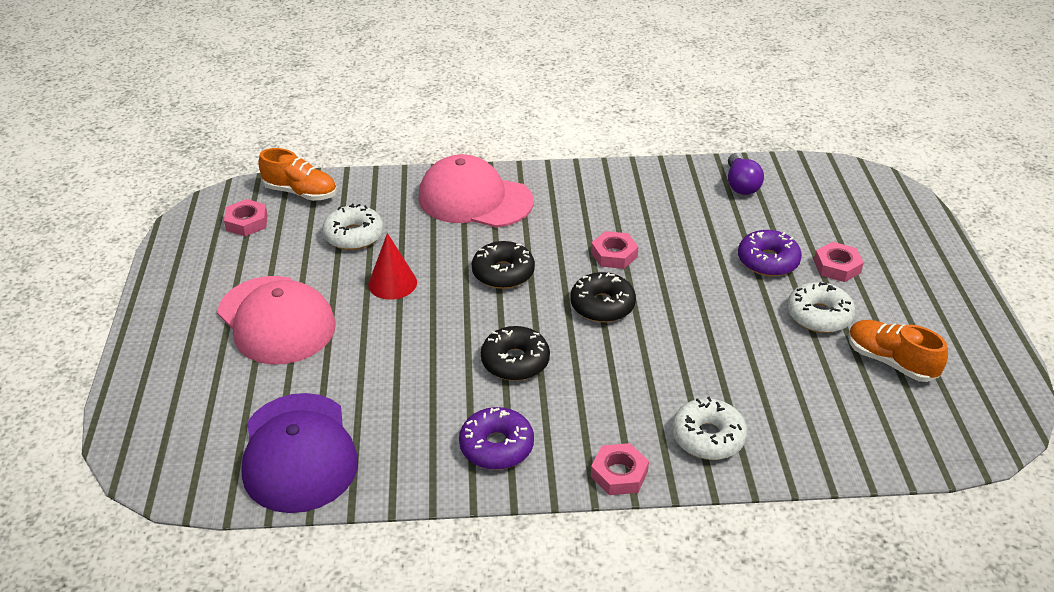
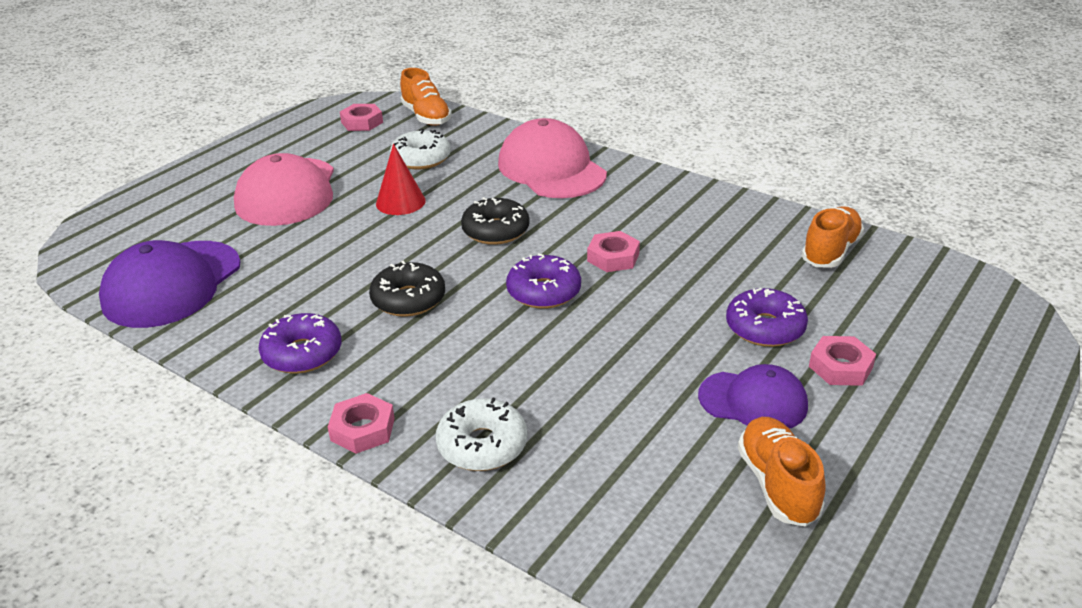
camera: 40 degrees right, 5 degrees down
(602, 305) = (544, 292): black donut -> purple donut
(741, 185) = (830, 251): purple light bulb -> orange shoe
(819, 315) = (753, 401): white donut -> purple cap

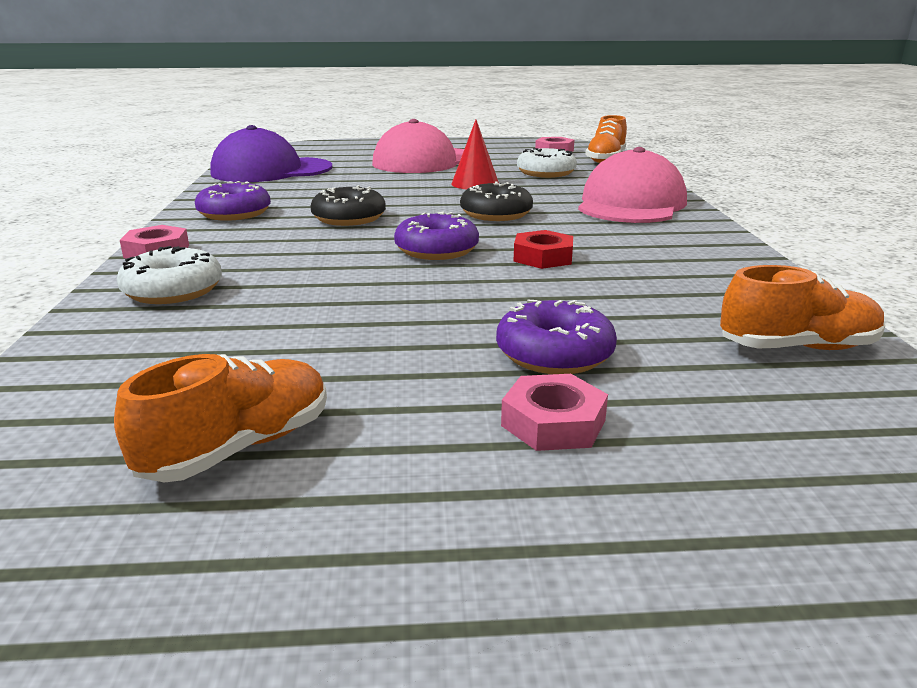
camera: 50 degrees right, 10 degrees down
(613, 257) = (543, 257): pink nut -> red nut
(753, 401) = (395, 386): purple cap -> none

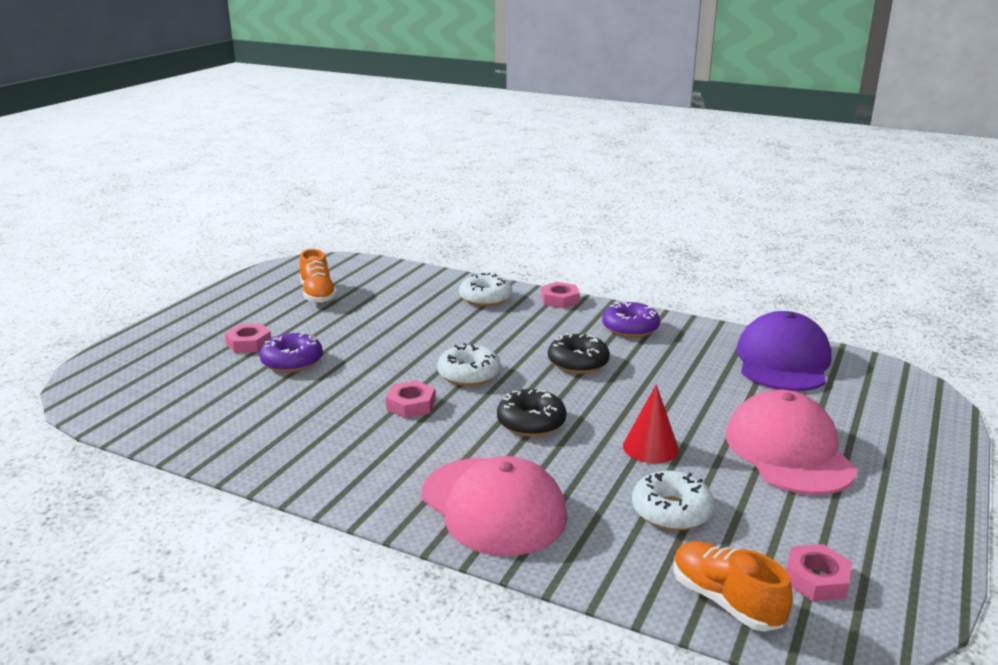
camera: 120 degrees right, 0 degrees up
(436, 250) = (469, 374): purple donut -> white donut
(543, 257) = (411, 405): red nut -> pink nut
(797, 347) = (199, 423): orange shoe -> none

